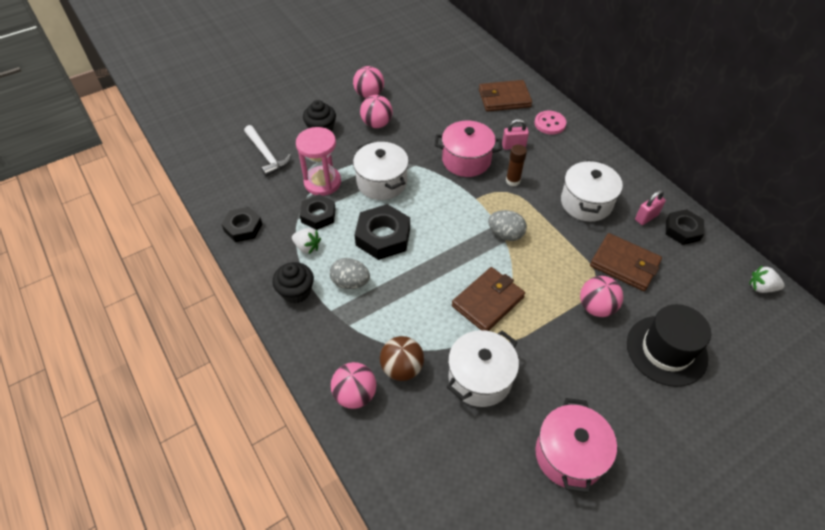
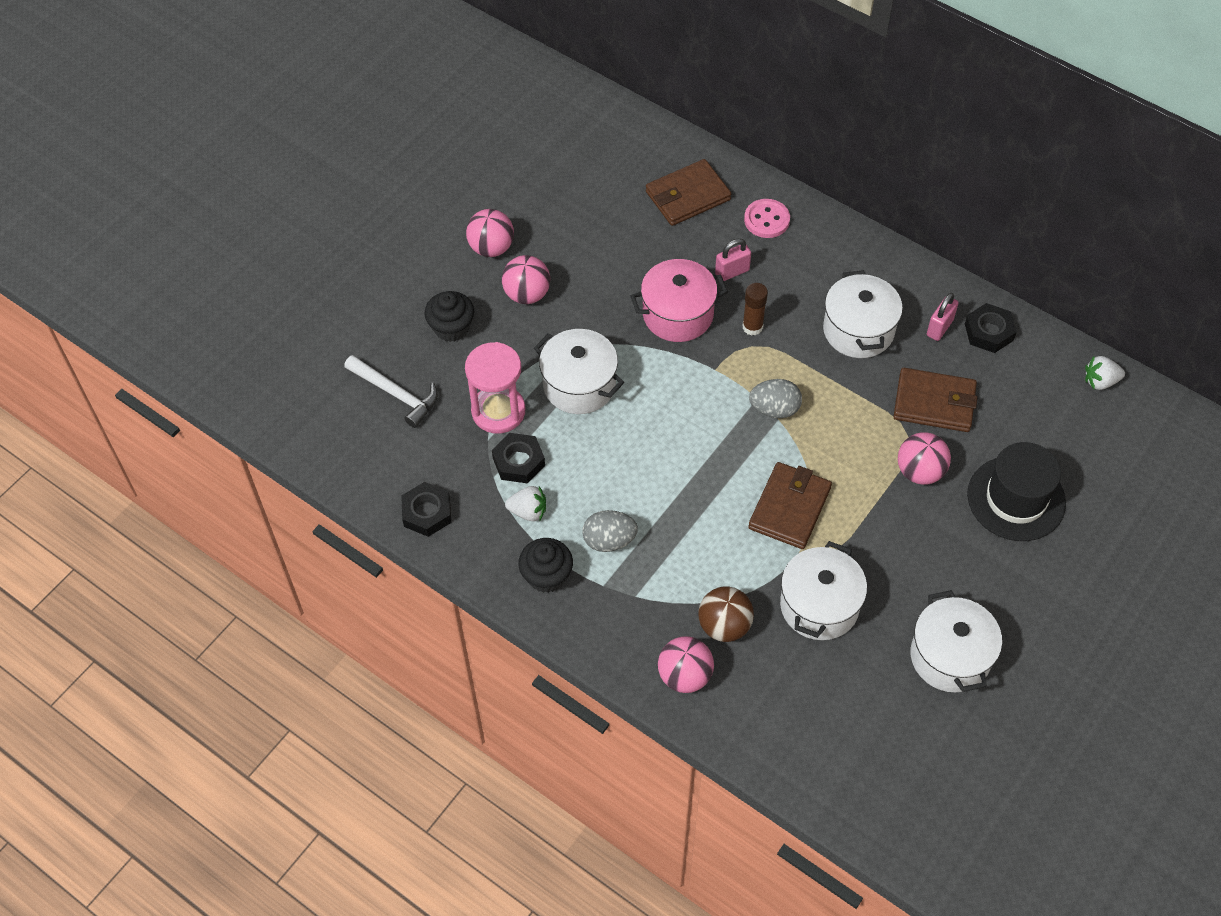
camera: 20 degrees left, 5 degrees up
(383, 236) = (620, 464): black nut -> none
(569, 455) = (950, 656): pink pot -> white pot

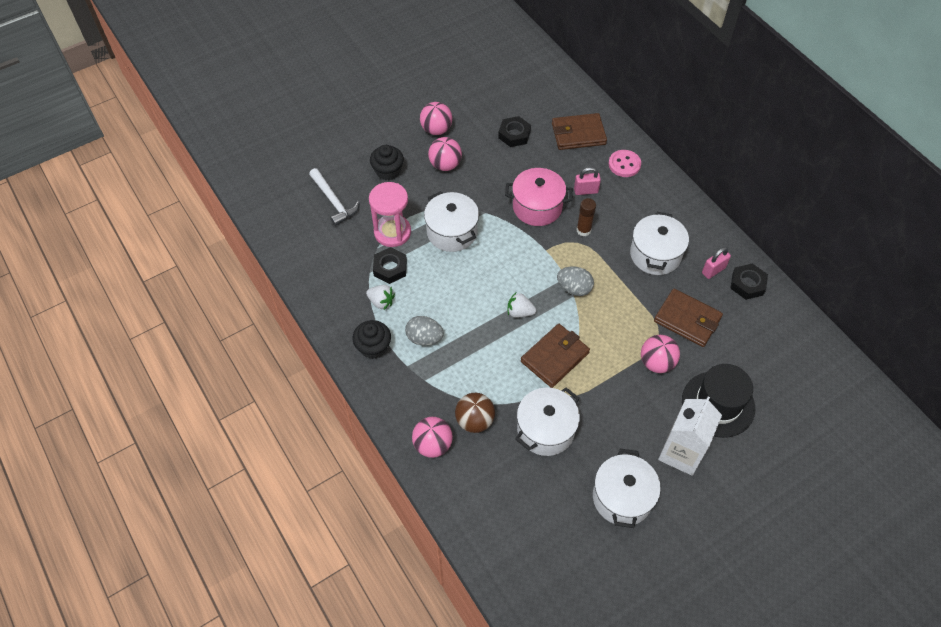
camera: 20 degrees right, 0 degrees up
(427, 512) = (317, 281): black nut -> black nut (514, 134)
(997, 575) = (681, 453): none -> white carton
(1100, 381) = (815, 343): white strawberry -> white strawberry (519, 312)

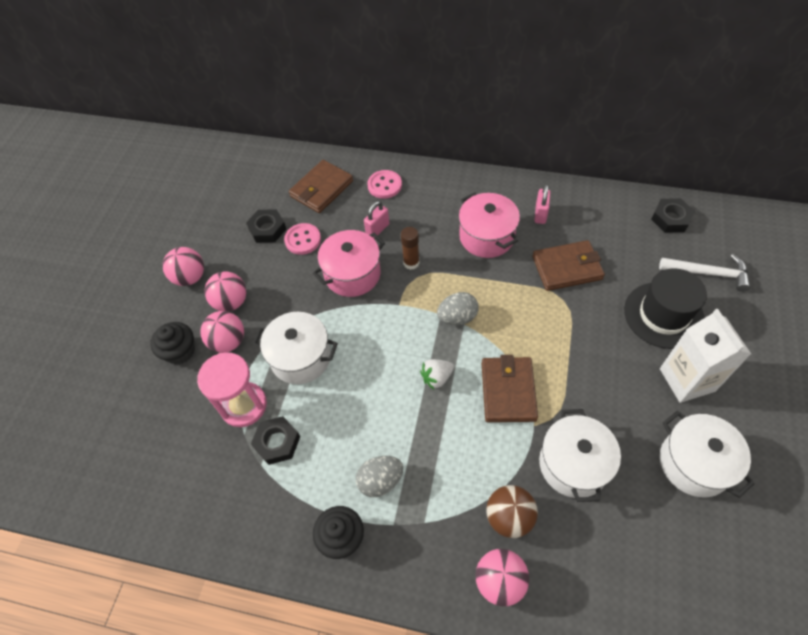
camera: 40 degrees left, 0 degrees up
(334, 201) = (152, 425): white hammer -> white hammer (708, 273)
(381, 302) = (302, 484): white strawberry -> none
(529, 159) = (303, 240): none -> pink button
(655, 254) = (486, 237): white pot -> pink pot
(656, 363) = (586, 322): pink ball -> pink ball (228, 342)
(747, 284) = (574, 205): black nut -> black nut (671, 219)

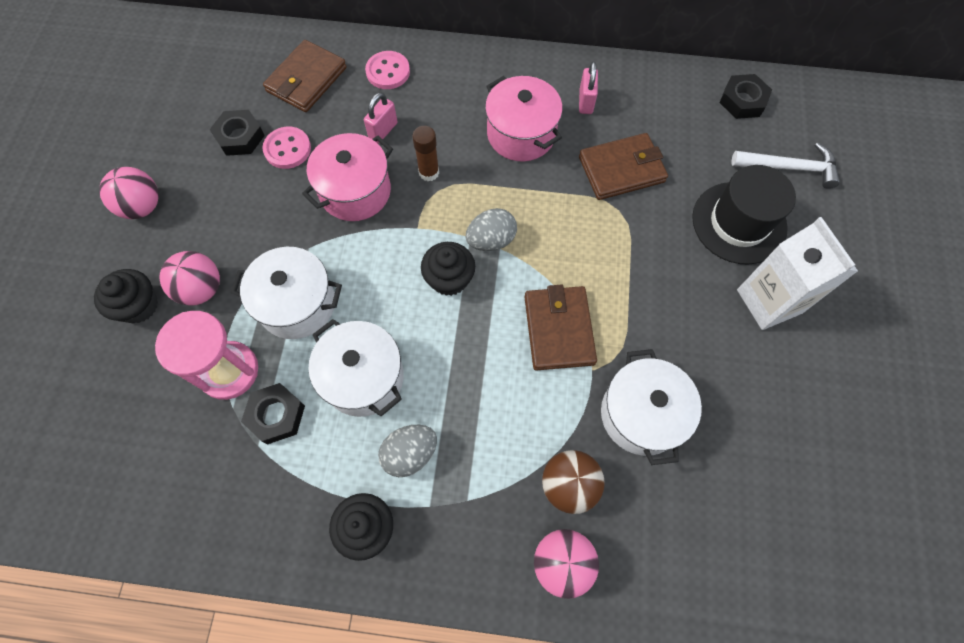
camera: 10 degrees left, 10 degrees up
(231, 302) = (200, 237): pink ball -> none
(421, 345) = (449, 279): none -> black cupcake
(437, 378) = (470, 319): white strawberry -> none
(694, 463) = (781, 402): white pot -> white pot (363, 377)

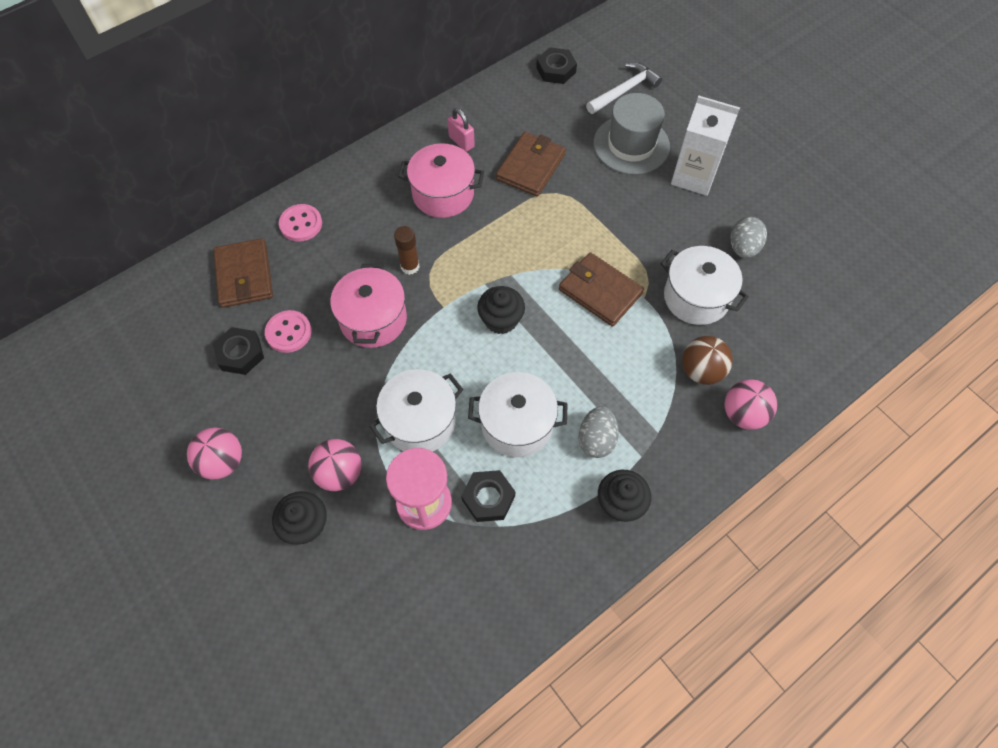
camera: 45 degrees left, 5 degrees down
(383, 131) = (345, 265): pink padlock -> none
(491, 240) = (500, 274): grey egg -> grey egg (743, 248)
(739, 223) = (631, 145): black hat -> grey hat

